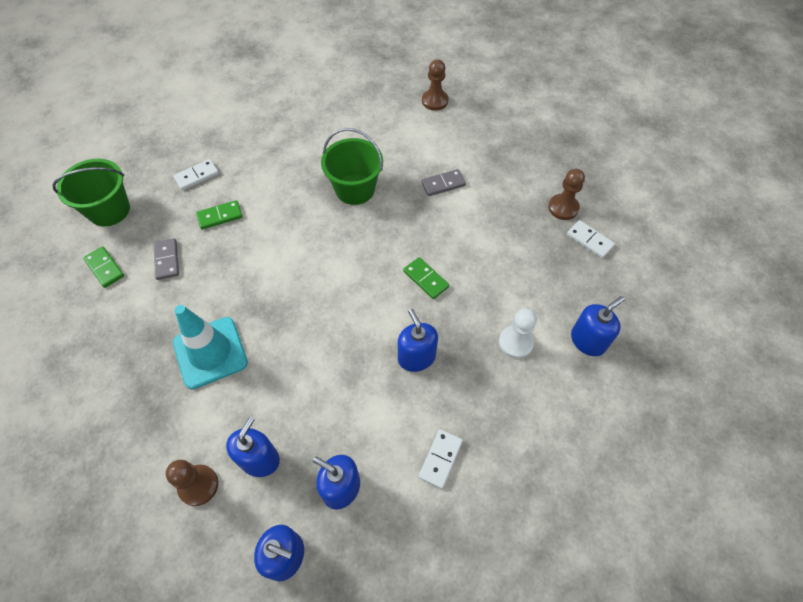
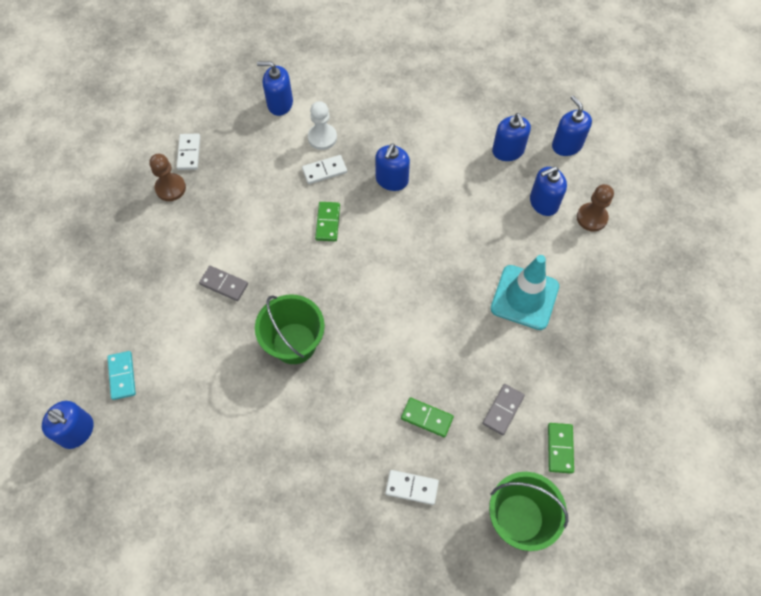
camera: 135 degrees left, 5 degrees up
(422, 67) = (77, 431): none -> blue soap dispenser
(434, 101) = (122, 376): brown pawn -> turquoise domino
(440, 459) = (438, 120): white domino -> white domino (324, 171)

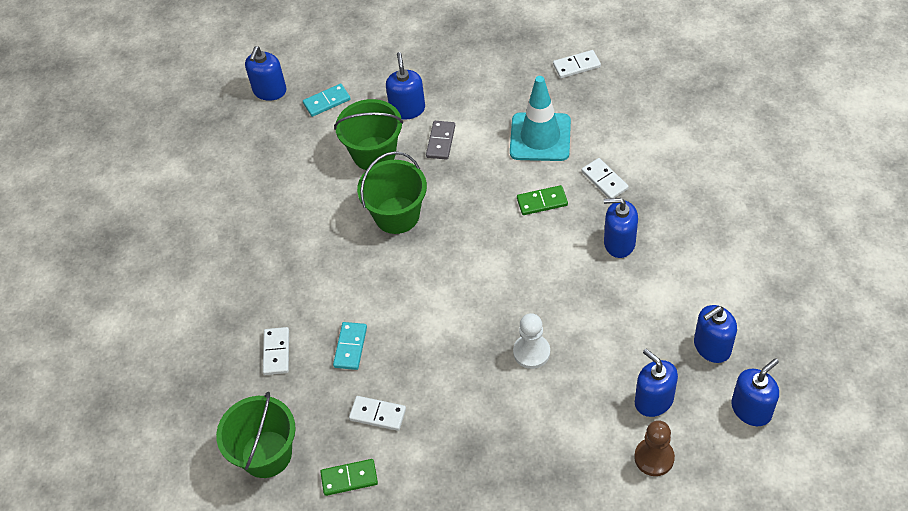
camera: 80 degrees right, 10 degrees down
(170, 188) = (530, 66): brown pawn -> none
(211, 346) = (374, 153): none -> green bucket
(280, 103) = (673, 117): blue soap dispenser -> blue soap dispenser (407, 109)
(322, 137) = (646, 166): white pawn -> white pawn (531, 352)
(427, 418) = (350, 347): green domino -> turquoise domino
(503, 410) = (378, 414): grey domino -> white domino
(524, 297) = (518, 407): turquoise traffic cone -> turquoise traffic cone (540, 137)

